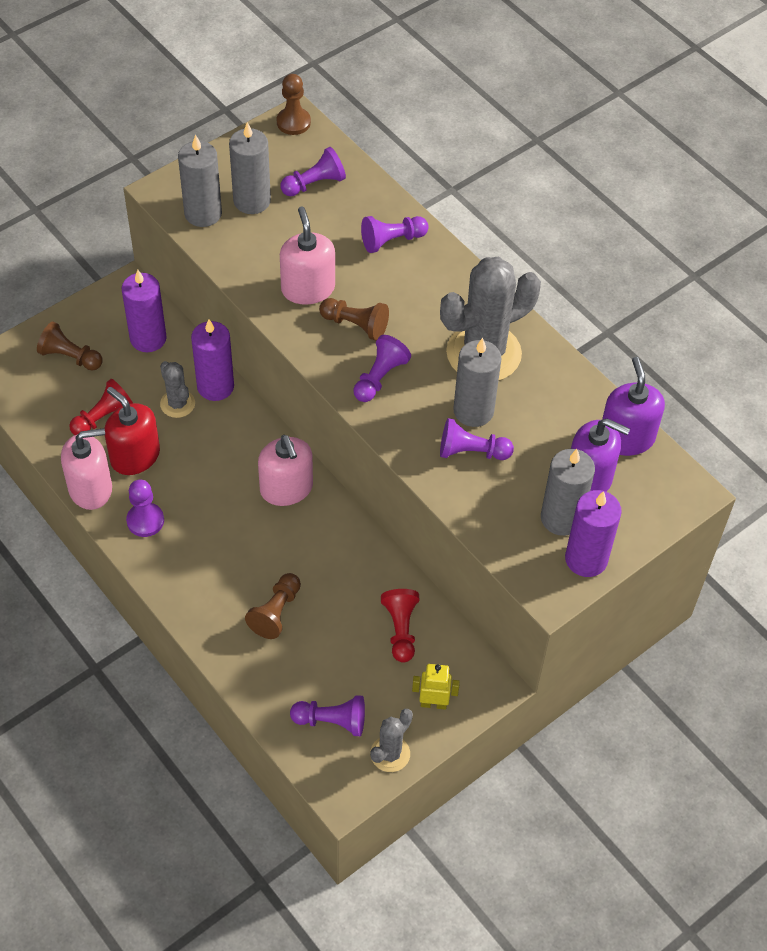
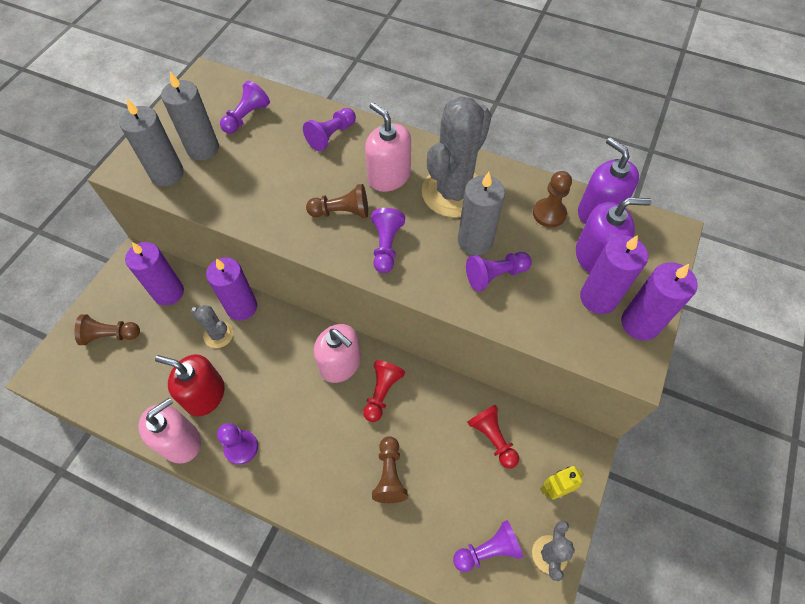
camera: 25 degrees left, 5 degrees up
(103, 417) = (162, 374): red pawn -> red pawn (382, 393)
(293, 122) = (205, 79): brown pawn -> brown pawn (549, 214)
(308, 288) = (286, 199): pink soap dispenser -> pink soap dispenser (389, 176)
(561, 518) = (598, 298): grey candle -> purple candle

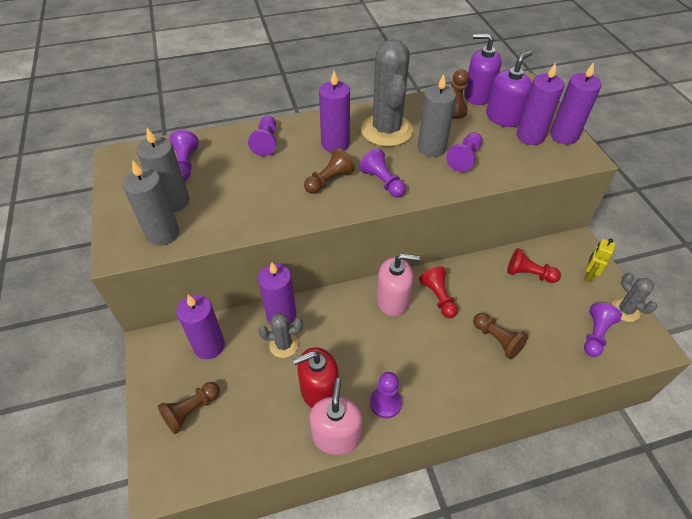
camera: 40 degrees left, 10 degrees down
(389, 176) = (335, 144): pink soap dispenser -> purple candle

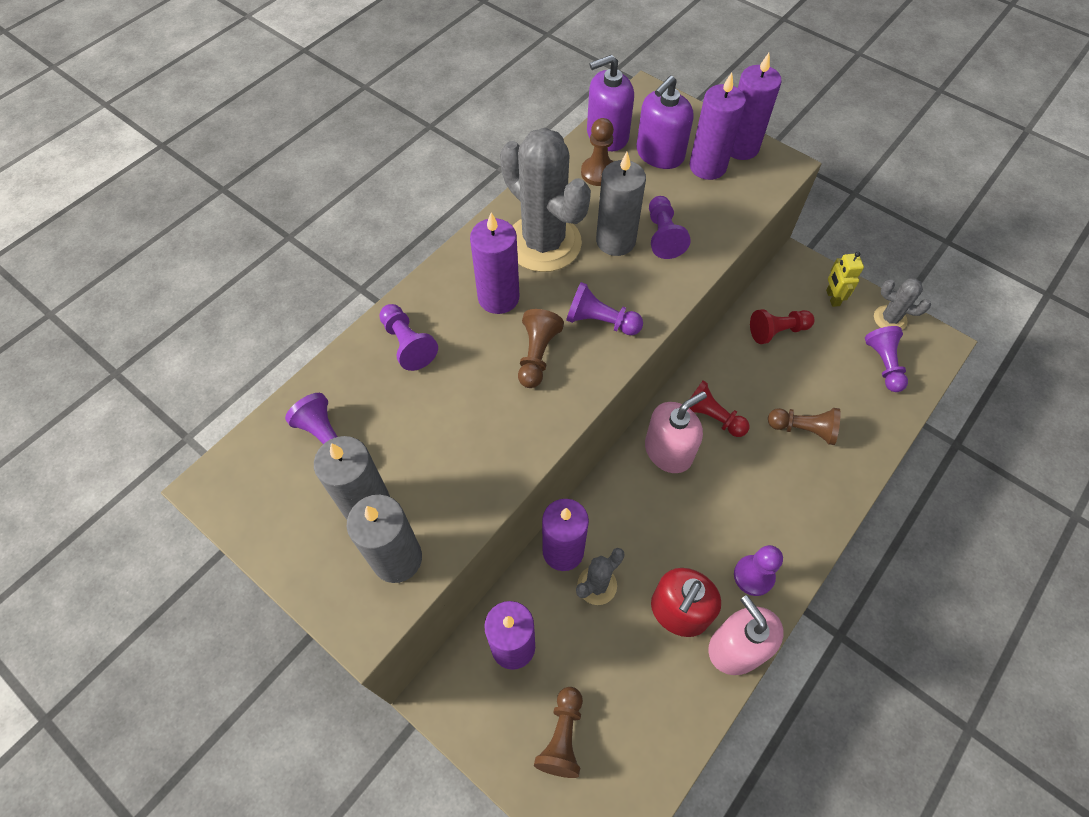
camera: 35 degrees left, 10 degrees up
(503, 117) = (659, 154): purple soap dispenser -> purple soap dispenser turned 150 degrees counterclockwise

